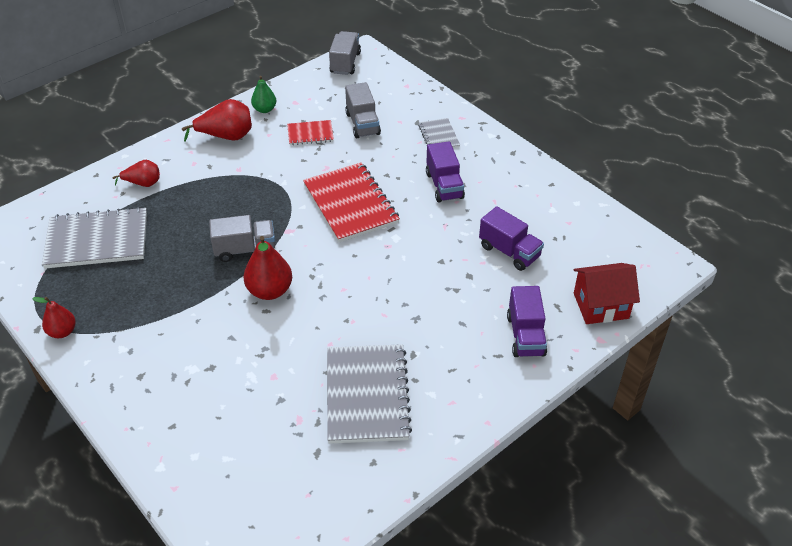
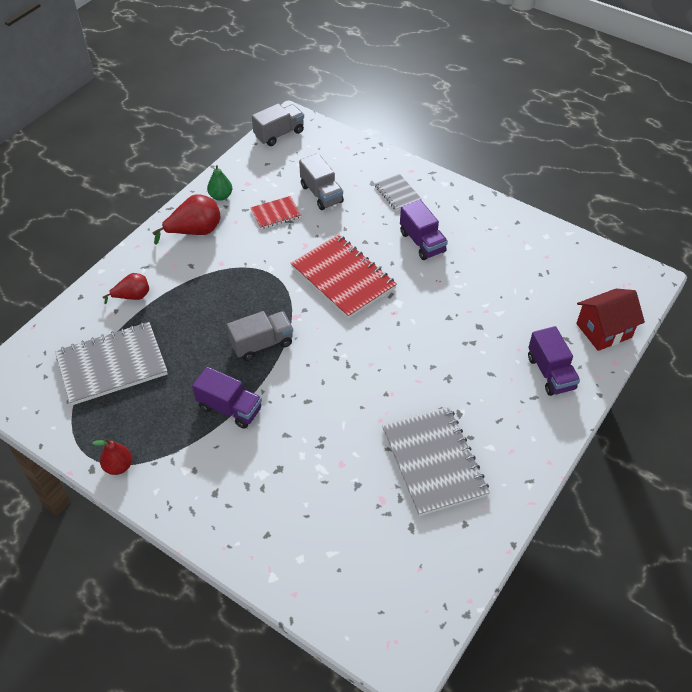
camera: 15 degrees left, 5 degrees up
(270, 291) = (303, 380): red pear -> none
(345, 63) = (279, 134): grey truck -> grey truck turned 60 degrees clockwise
(509, 251) = (505, 295): purple truck -> purple truck (230, 408)

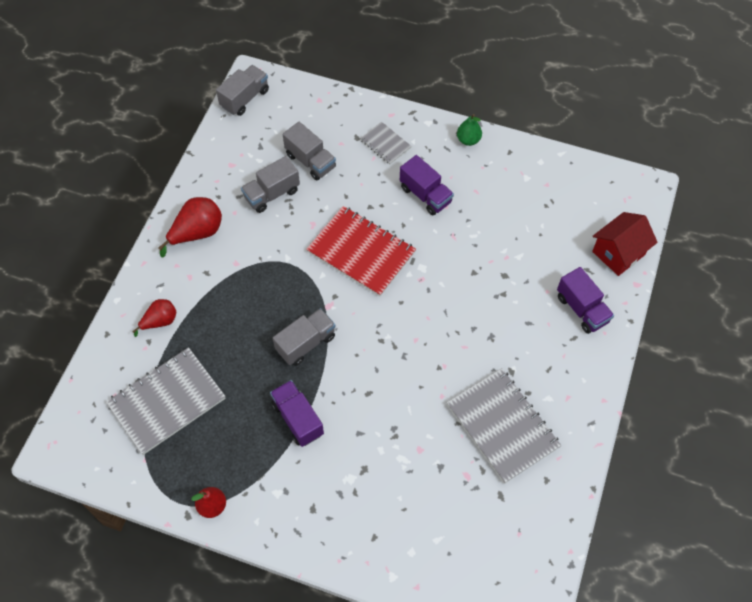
camera: 15 degrees left, 10 degrees up
(221, 196) = (209, 186): green pear -> green pear (468, 140)
(230, 408) = (297, 419): purple truck -> purple truck turned 135 degrees counterclockwise
(275, 213) = (272, 194): red notebook -> grey truck

